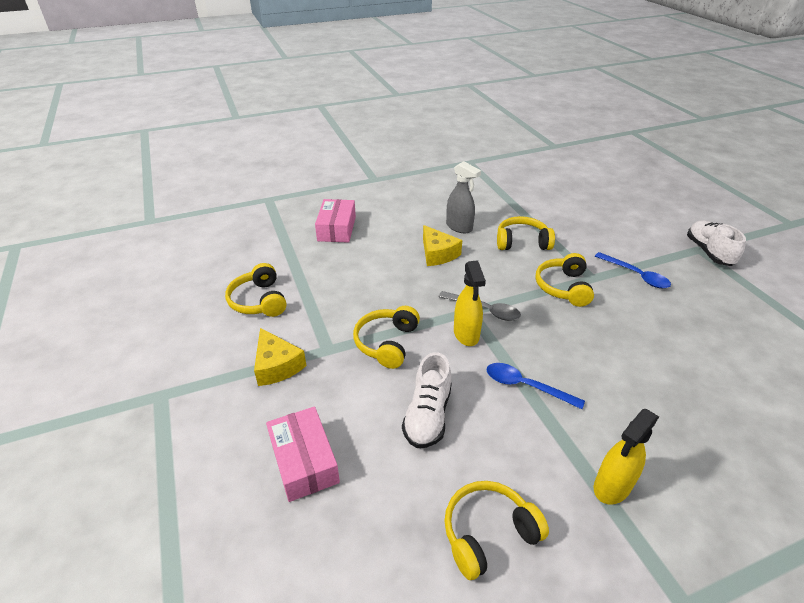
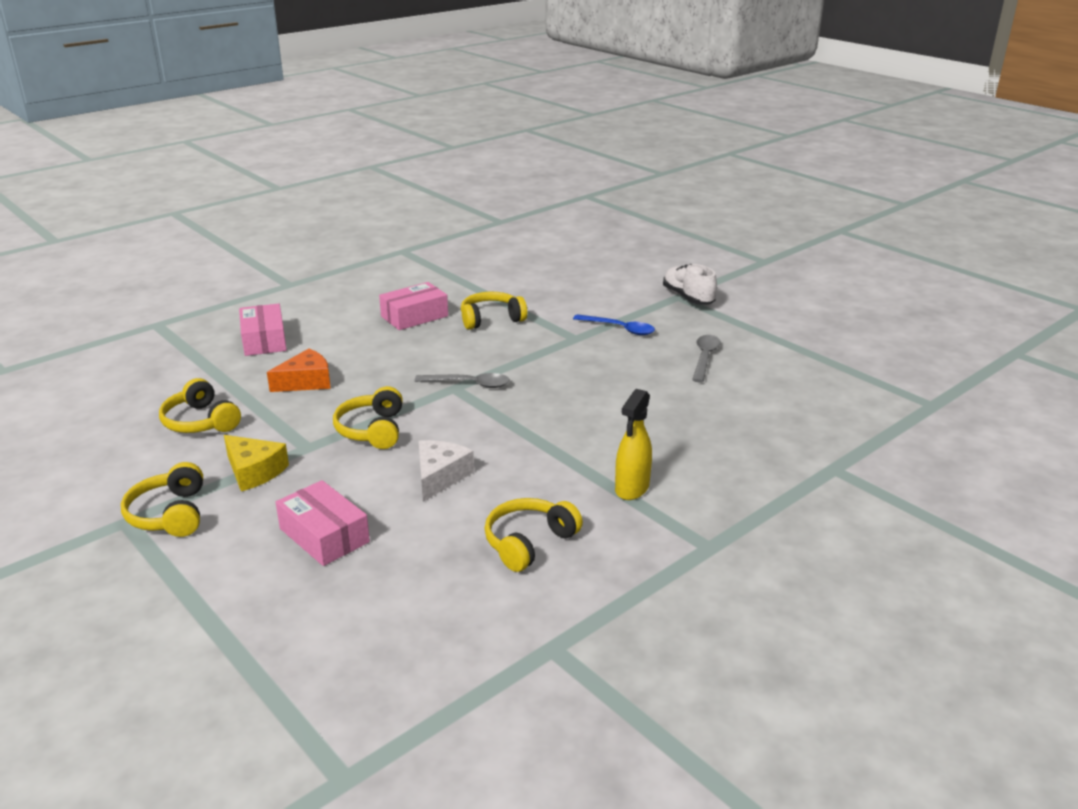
camera: 20 degrees left, 10 degrees down
(352, 277) = (306, 382): none -> orange cheese
(428, 415) = (440, 476): white shoe -> white cheese
(437, 254) = (398, 344): yellow cheese -> none
(459, 227) = (414, 316): grey spray bottle -> pink box
(466, 334) = (457, 407): yellow spray bottle -> none
(526, 386) = (532, 436): blue spoon -> none
(563, 287) = (547, 351): yellow headphones -> yellow headphones (170, 514)
(716, 328) = (705, 358): none -> grey spoon

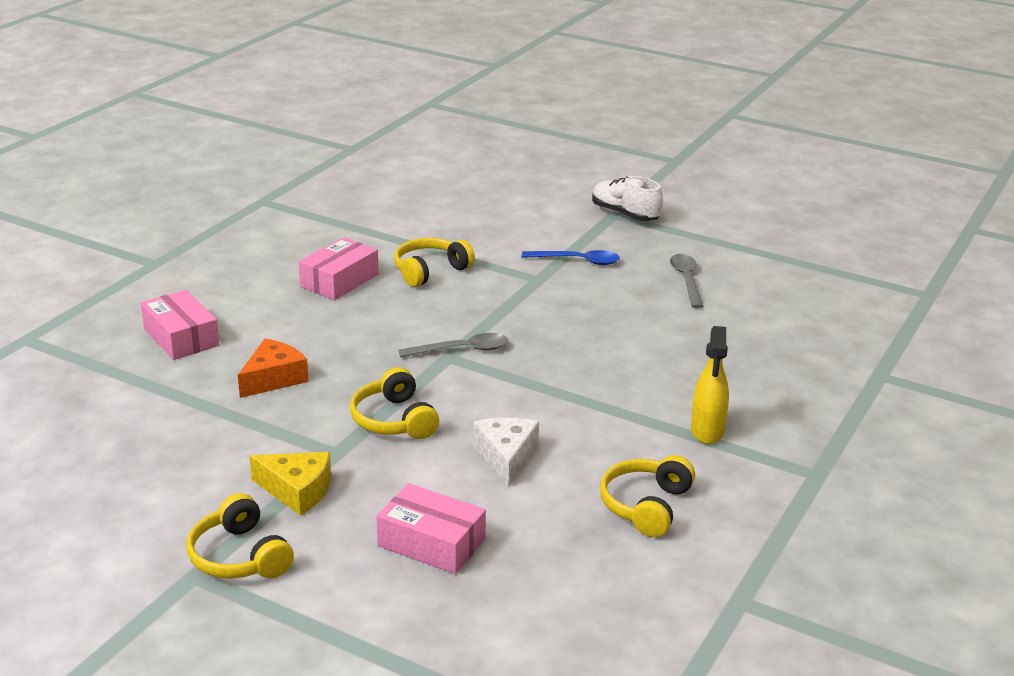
camera: 20 degrees left, 0 degrees up
(200, 421) = (186, 447): yellow headphones -> none

